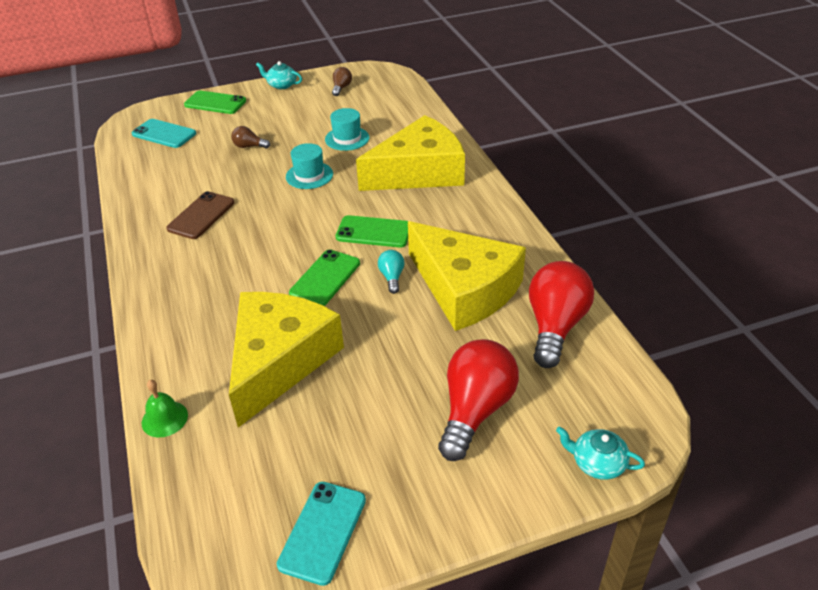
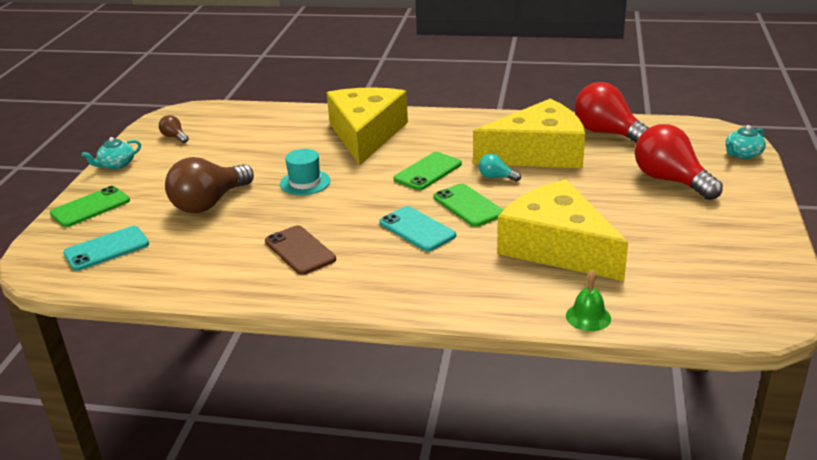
camera: 60 degrees left, 10 degrees down
(249, 146) = (209, 203): brown light bulb -> brown light bulb, size x2.20
(323, 532) = (754, 263): turquoise phone -> turquoise phone (417, 229)
(347, 138) = (269, 153): turquoise hat -> none

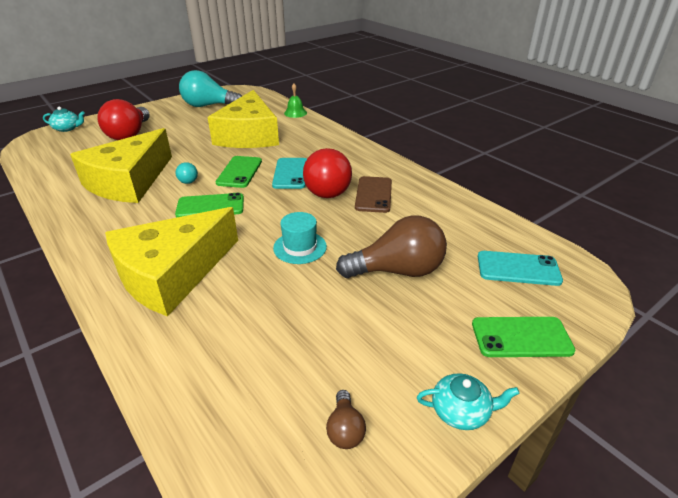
camera: 140 degrees left, 5 degrees up
(538, 153) = (129, 181): yellow cheese -> yellow cheese turned 90 degrees counterclockwise
(608, 133) = (64, 172): red light bulb -> red light bulb (327, 188)
(719, 260) = (208, 106): none -> turquoise light bulb

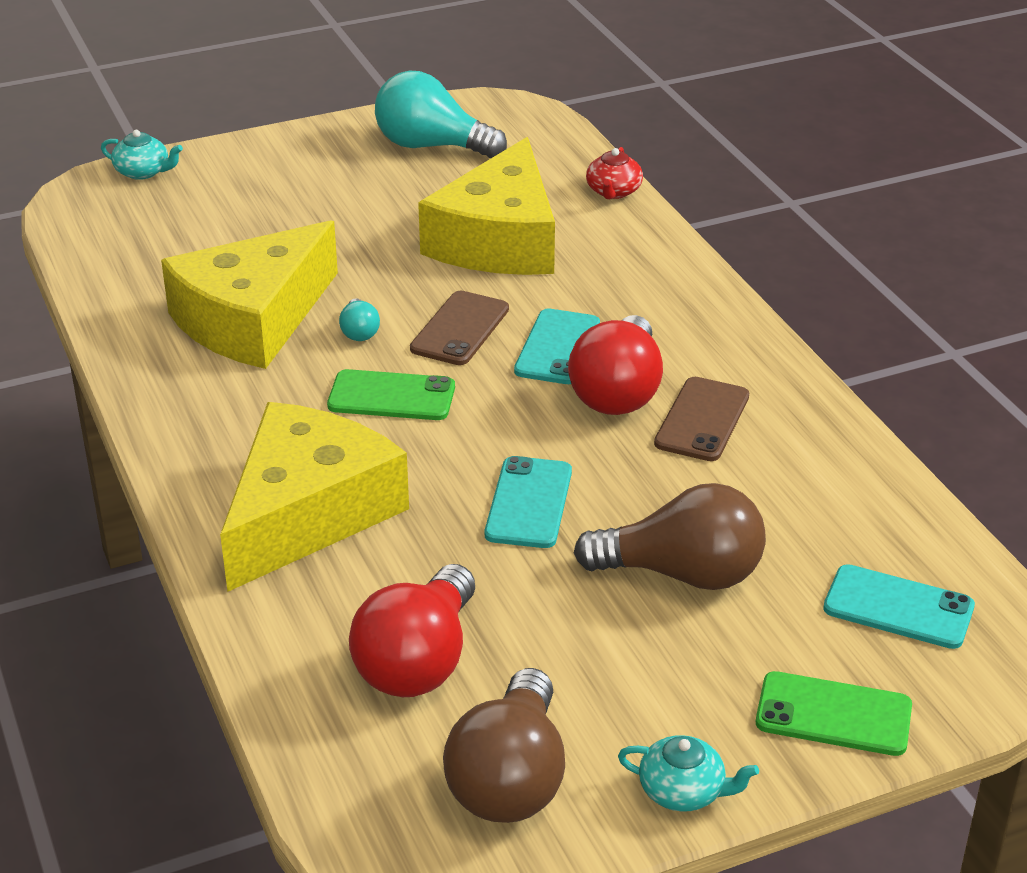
camera: 15 degrees right, 0 degrees up
(129, 134) = (261, 205): red light bulb -> red light bulb (418, 662)
(172, 274) = (308, 513): yellow cheese -> yellow cheese turned 150 degrees clockwise
(239, 172) = (460, 329): green phone -> brown phone
(295, 113) = (613, 191): green bell -> red teapot
(300, 247) = (529, 503): turquoise hat -> turquoise phone
(345, 429) = (510, 779): brown light bulb -> brown light bulb, size x2.20

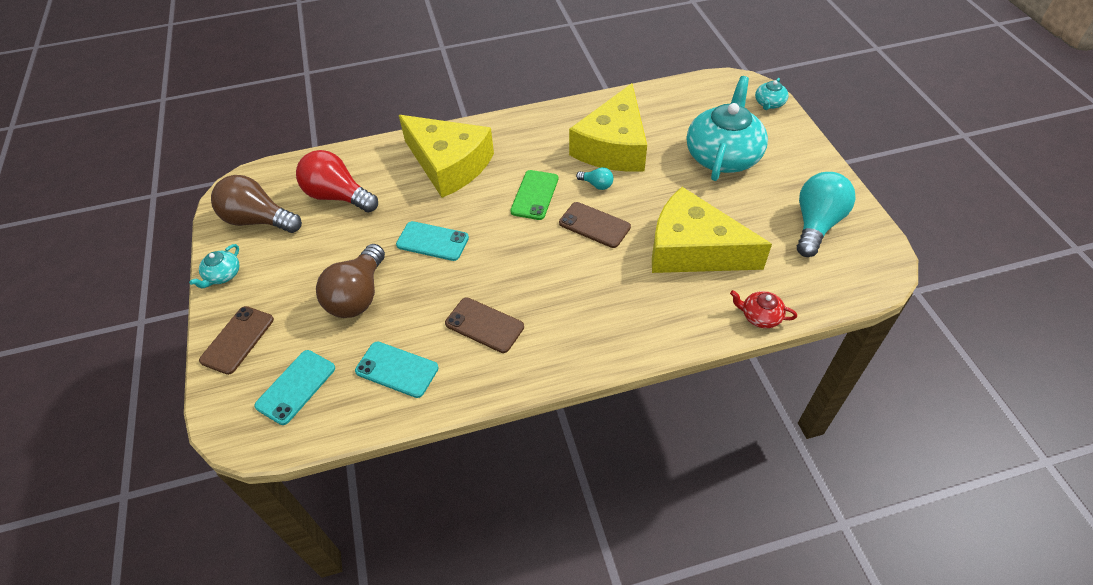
camera: 100 degrees right, 15 degrees up
(253, 319) = (613, 146): yellow cheese -> yellow cheese turned 120 degrees counterclockwise
(280, 214) = (723, 156): none -> turquoise teapot
(359, 332) = (596, 185): turquoise light bulb -> turquoise light bulb turned 150 degrees counterclockwise
(557, 347) = (569, 266): turquoise phone -> turquoise phone (397, 369)
(618, 392) = (520, 289): red light bulb -> none
(833, 714) = (237, 340): green phone -> brown phone

